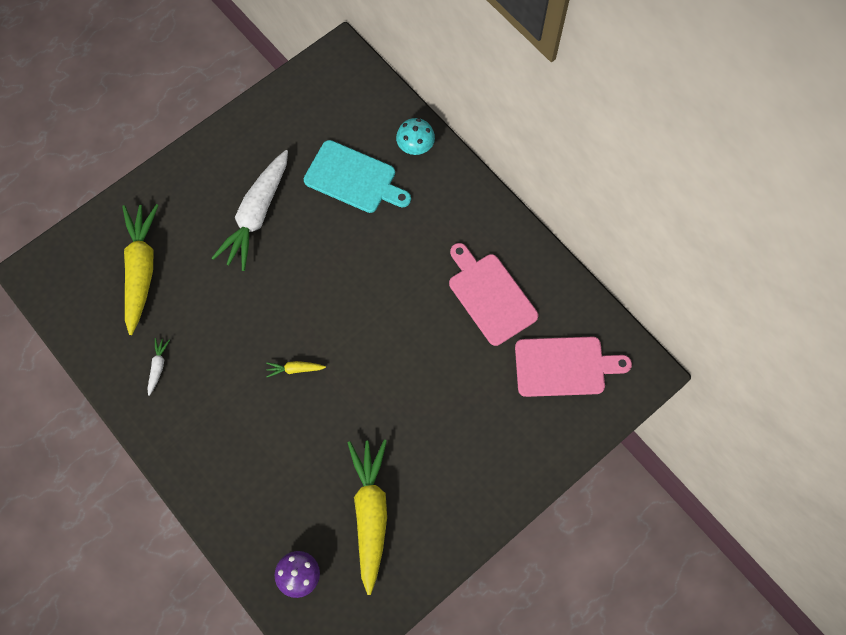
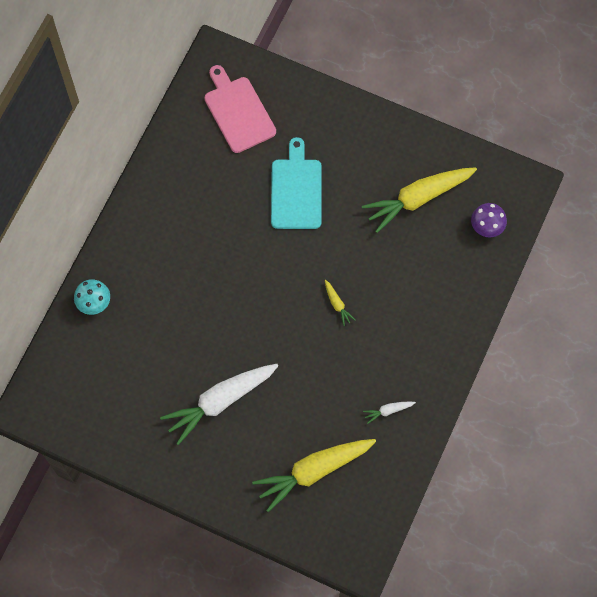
camera: 115 degrees left, 0 degrees up
(256, 215) = (219, 402): white carrot -> white carrot turned 150 degrees clockwise
(354, 178) = (148, 338): turquoise cutting board -> turquoise cutting board (296, 190)
(490, 296) = (205, 187): pink cutting board -> none

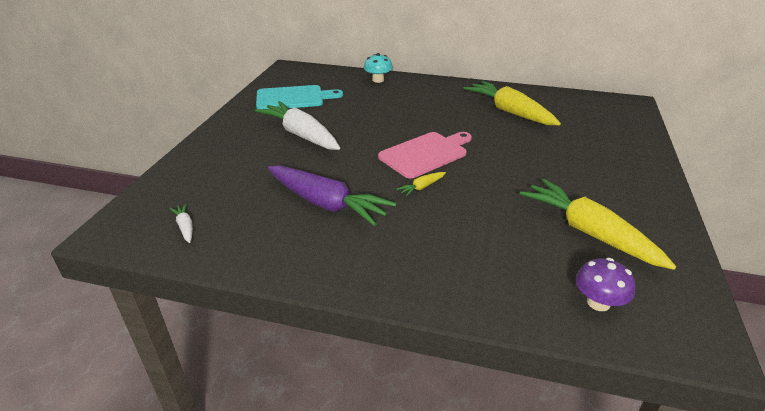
camera: 80 degrees right, 35 degrees down
(238, 112) = (588, 117): pink cutting board -> pink cutting board (425, 154)
(296, 190) = (534, 151): turquoise cutting board -> turquoise cutting board (293, 98)
(313, 471) = (225, 191): yellow carrot -> yellow carrot (509, 111)
(348, 386) = (327, 204): none -> purple carrot
(388, 411) = (298, 236): white carrot -> white carrot (185, 227)

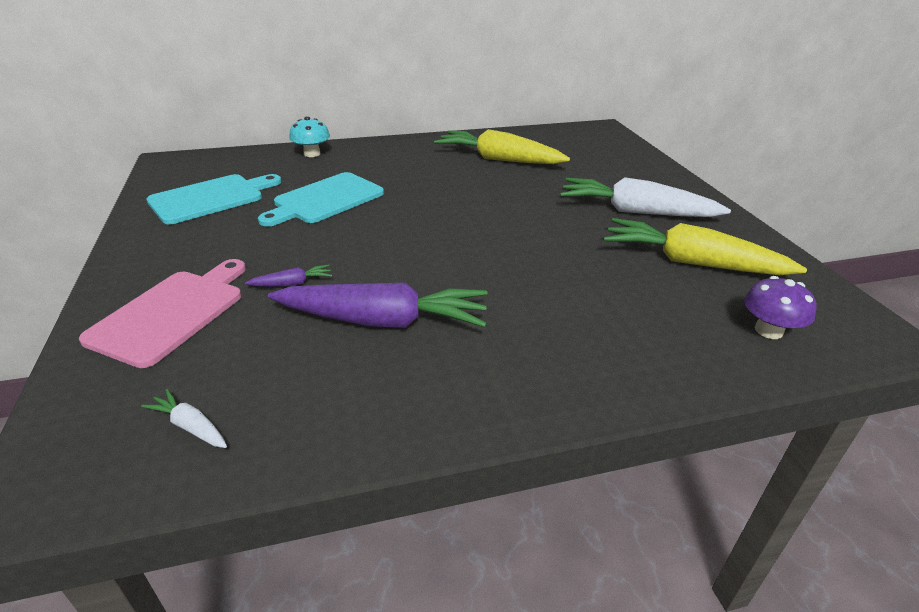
camera: 30 degrees left, 0 degrees up
(295, 165) = (292, 283): none -> purple carrot
(300, 134) = (265, 242): white carrot -> white carrot (635, 211)
(359, 115) = (325, 200): none -> turquoise cutting board
(421, 187) = (483, 265): yellow carrot -> none
(425, 154) = (450, 226): pink cutting board -> pink cutting board (171, 313)

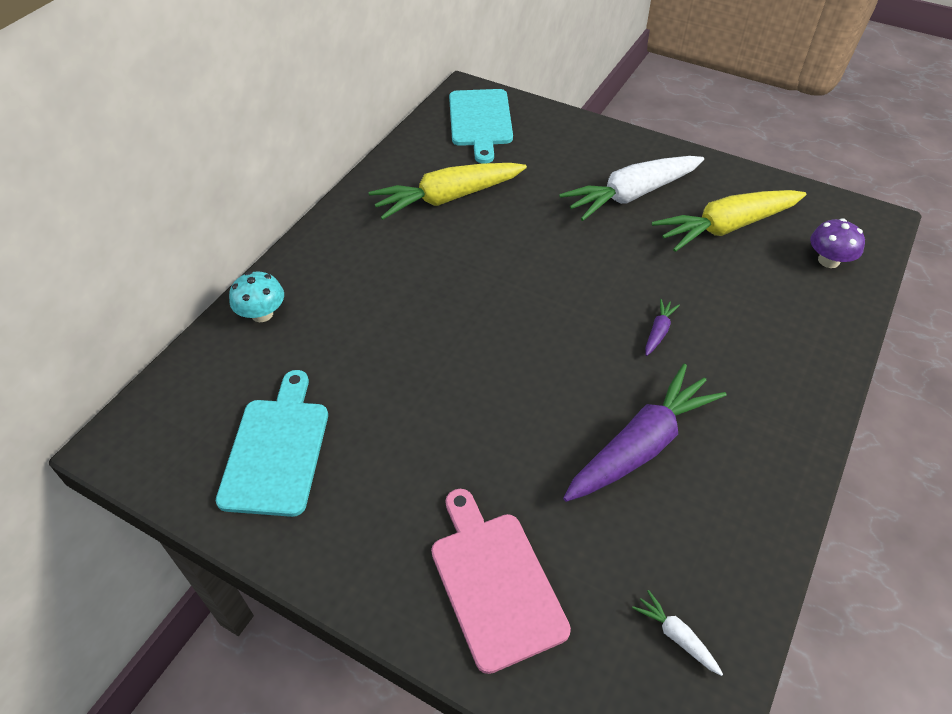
camera: 45 degrees left, 15 degrees up
(190, 426) = (676, 636): white carrot -> white carrot turned 60 degrees clockwise
(292, 283) = (527, 472): purple carrot -> purple carrot (658, 331)
(325, 200) = (389, 364): turquoise cutting board -> turquoise cutting board (480, 121)

